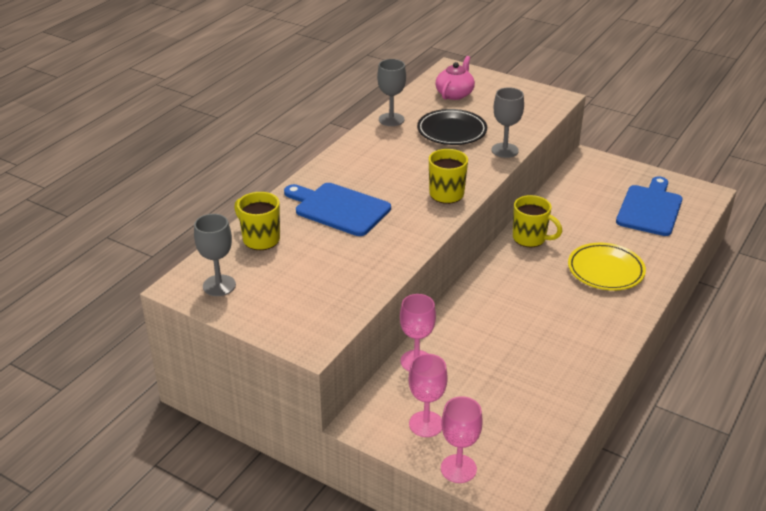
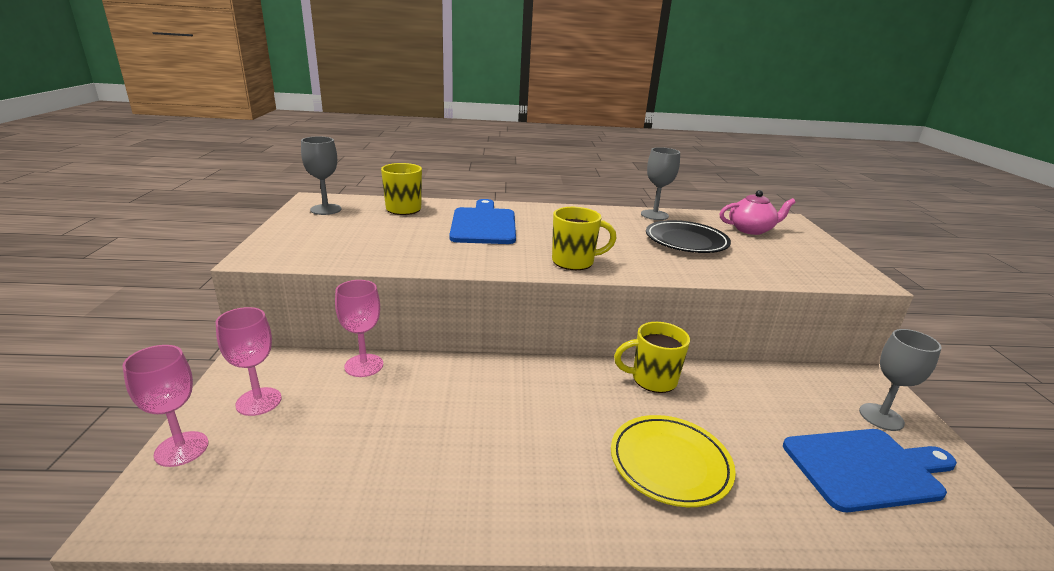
camera: 55 degrees right, 10 degrees down
(504, 150) = (702, 273): grey goblet -> grey goblet (881, 417)
(530, 238) = (652, 380): yellow mug -> yellow mug turned 90 degrees clockwise

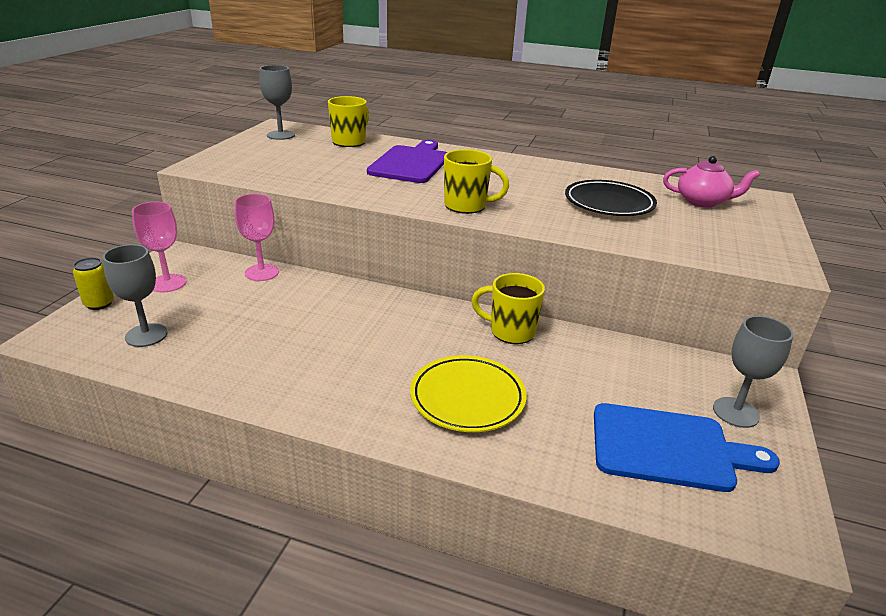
camera: 20 degrees right, 5 degrees up
(181, 449) = (99, 303): pink goblet -> yellow can
(483, 224) = (411, 163): blue cutting board -> purple cutting board
(654, 215) = (602, 174): grey goblet -> grey goblet (146, 335)

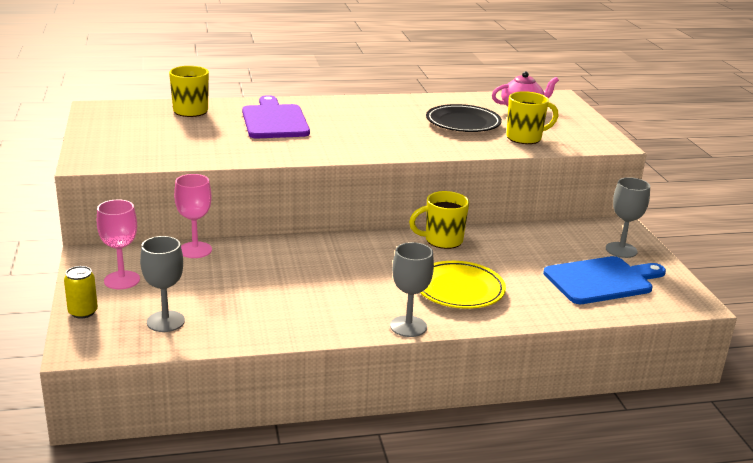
camera: 30 degrees left, 5 degrees down
(281, 135) = (115, 116): grey goblet -> grey goblet (408, 326)
(467, 206) = (367, 147): yellow mug -> yellow mug (525, 138)

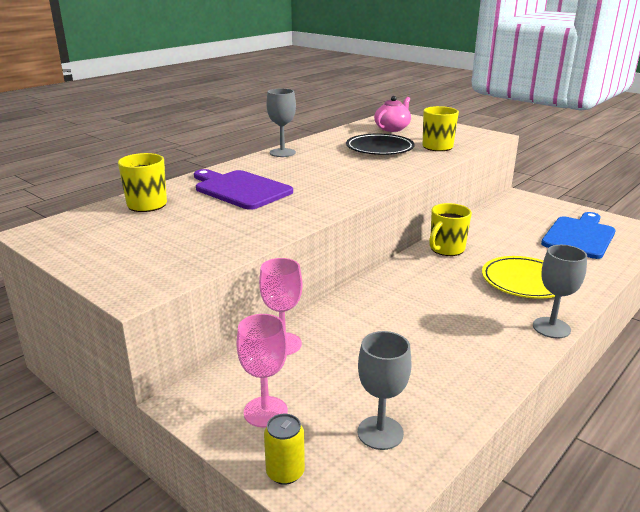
camera: 35 degrees left, 0 degrees up
(621, 250) = (549, 212): grey goblet -> grey goblet (282, 153)

